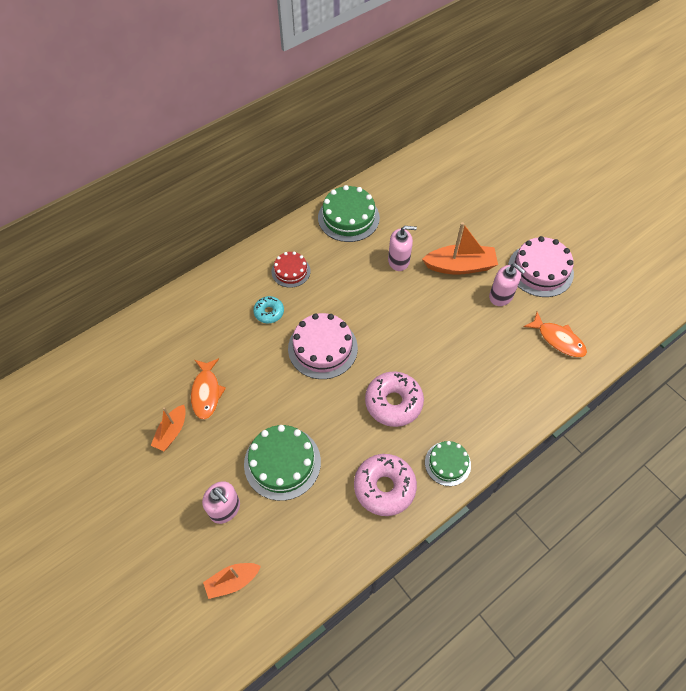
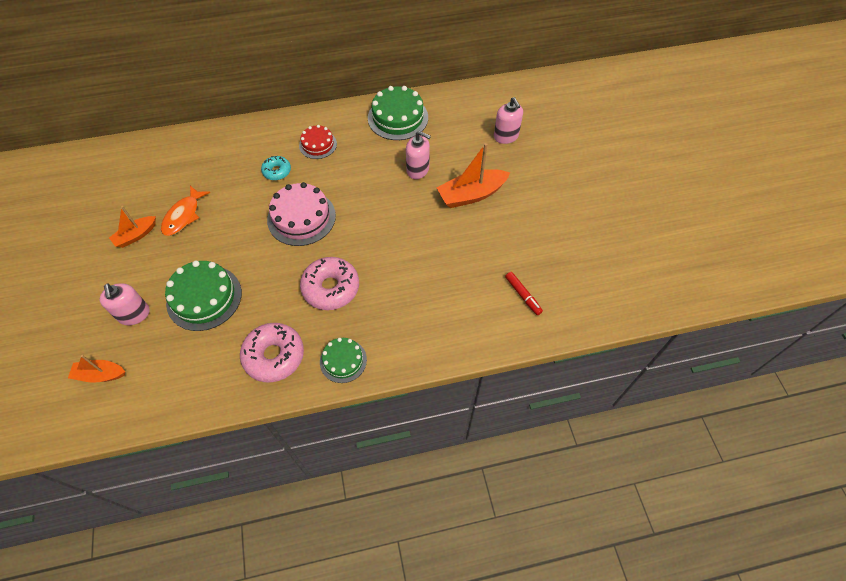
camera: 25 degrees right, 0 degrees up
(460, 266) = (471, 195): orange boat -> orange boat turned 135 degrees clockwise
(501, 296) = (493, 235): pink soap dispenser -> pink soap dispenser (506, 136)
(540, 270) = (547, 226): pink cake -> none
(558, 339) = (523, 295): orange fish -> red marker

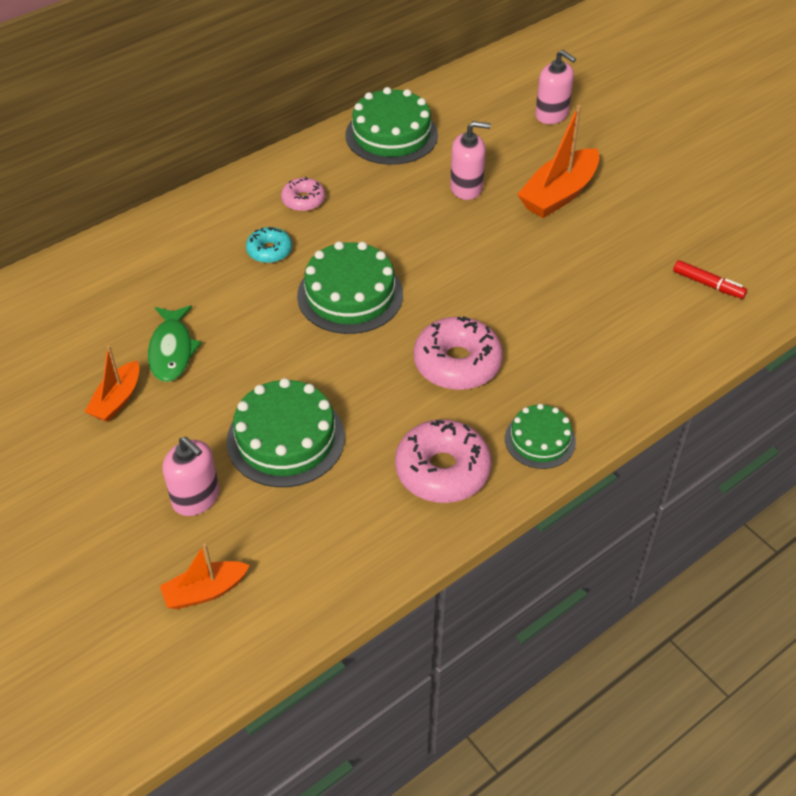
camera: 25 degrees left, 10 degrees down
(183, 216) = (172, 350): orange fish -> green fish
(301, 217) = (350, 295): pink cake -> green cake
(318, 144) = (303, 200): red cake -> pink donut

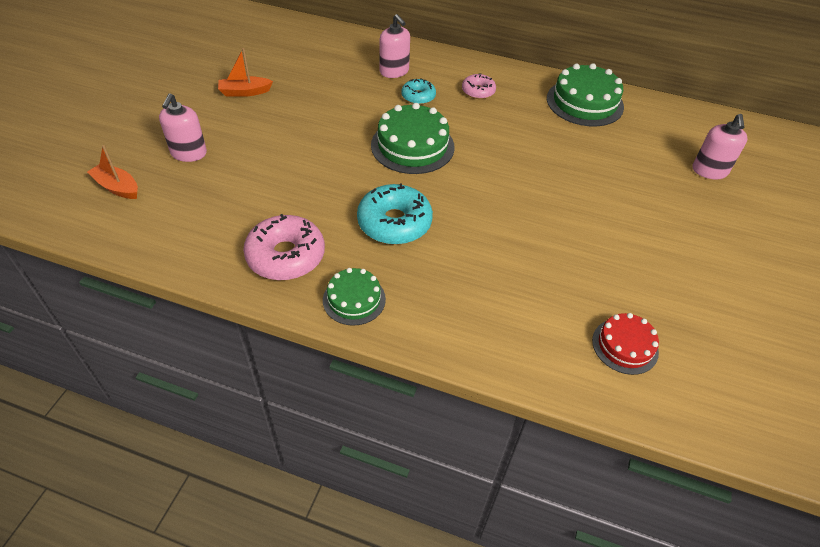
camera: 55 degrees right, 0 degrees up
(172, 350) = (299, 95): green fish -> none
(285, 439) = (262, 170): green cake -> none
(457, 363) = (394, 223): pink donut -> turquoise donut
(466, 187) = (575, 158): pink soap dispenser -> pink soap dispenser (394, 71)
(559, 194) = (625, 209): orange boat -> none
(708, 284) = (625, 346): red marker -> red cake

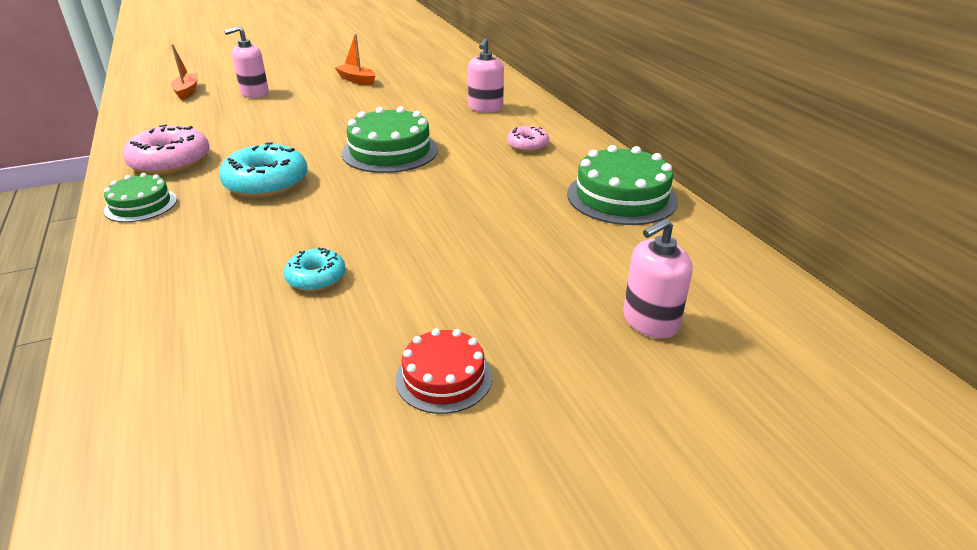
camera: 50 degrees right, 15 degrees down
(418, 97) = (467, 128): turquoise donut -> turquoise donut (316, 278)
(625, 346) = (203, 375): red cake -> red cake (444, 377)

